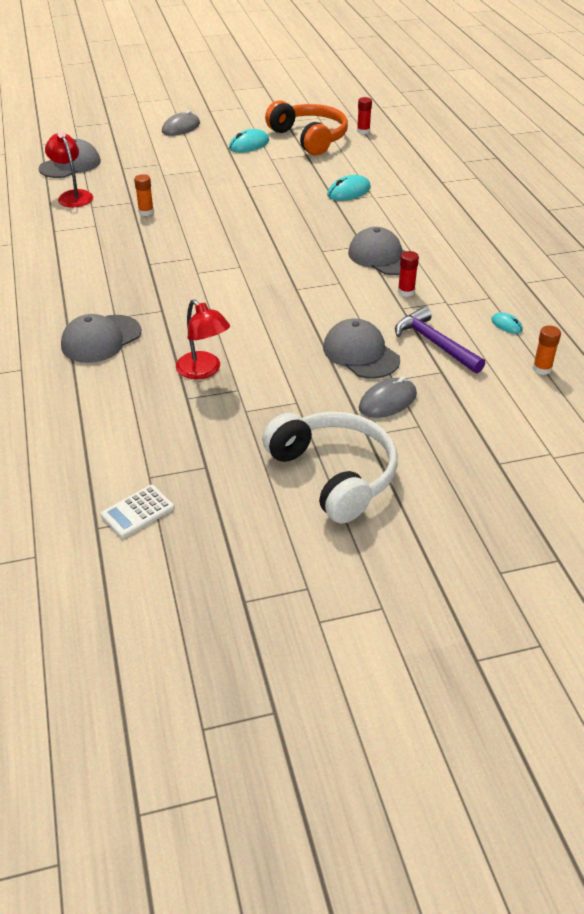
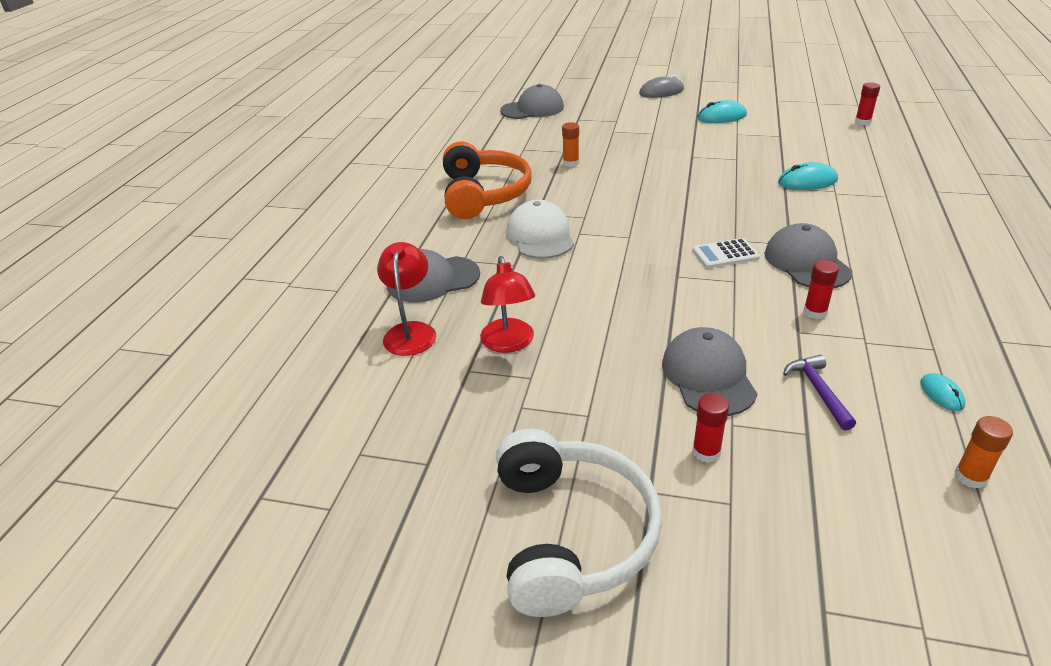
camera: 30 degrees right, 5 degrees down
(73, 196) = (514, 136): red lamp -> red lamp (411, 331)
(137, 512) = (314, 494): white calculator -> white calculator (725, 254)
(166, 281) = (540, 235): none -> white cap
(310, 138) = (794, 120): orange headphones -> orange headphones (484, 194)
(387, 401) = (706, 452): grey mouse -> red glue stick
(435, 343) = (818, 391): purple hammer -> purple hammer, size x0.67

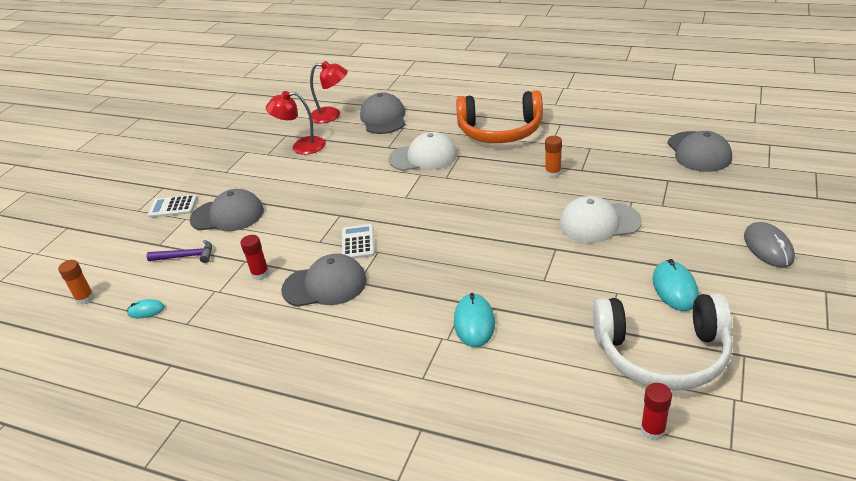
camera: 100 degrees right, 0 degrees up
(572, 534) = (157, 165): white headphones -> white headphones (662, 354)
(648, 141) = (599, 223): none -> white cap
(706, 452) = (173, 207): red glue stick -> white calculator

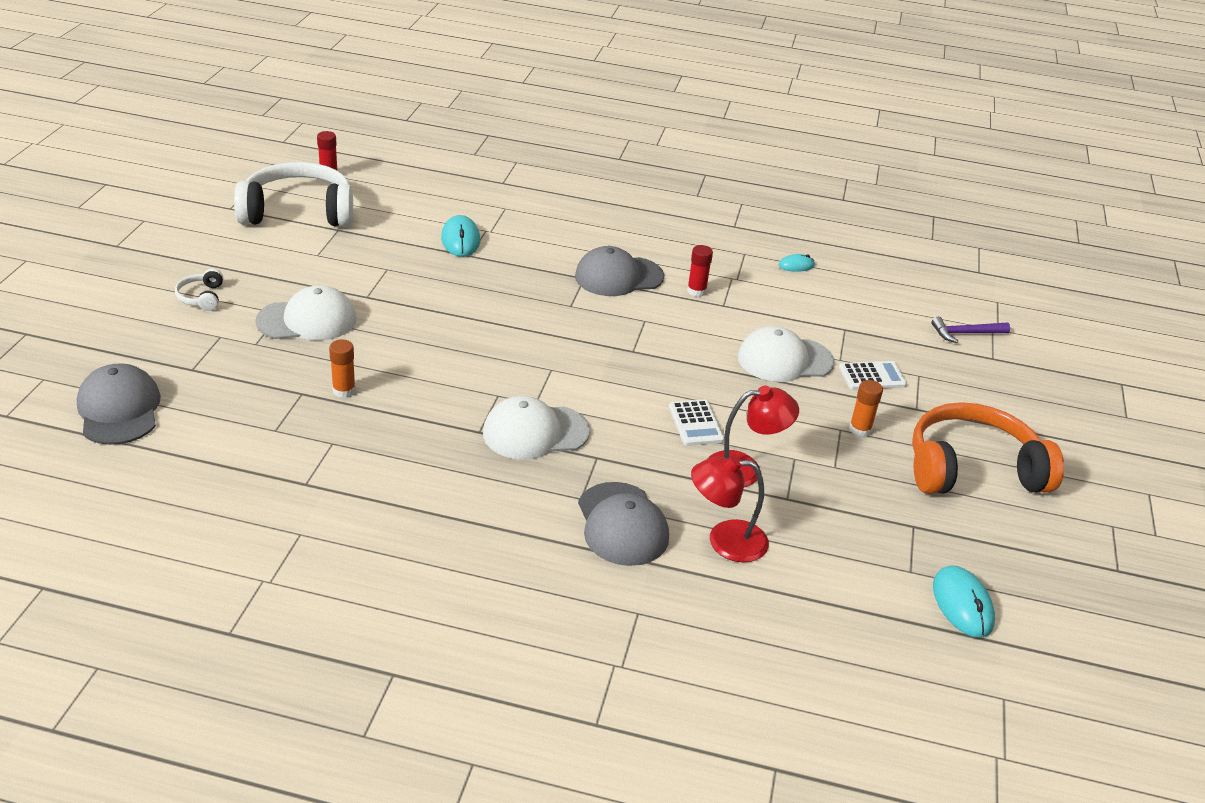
camera: 165 degrees right, 0 degrees up
(85, 298) = (875, 279): orange glue stick -> orange glue stick (860, 429)
(186, 256) = (798, 313): purple hammer -> purple hammer (965, 334)
(227, 215) = (784, 360): grey cap -> white cap
(358, 242) = (597, 316): white calculator -> white calculator (695, 423)
(500, 131) = (410, 474): orange headphones -> orange headphones (972, 468)
(674, 288) = (259, 255): turquoise mouse -> turquoise mouse (962, 604)
(700, 238) = (201, 297): none -> white headphones
(768, 247) = (136, 284): grey mouse -> none

